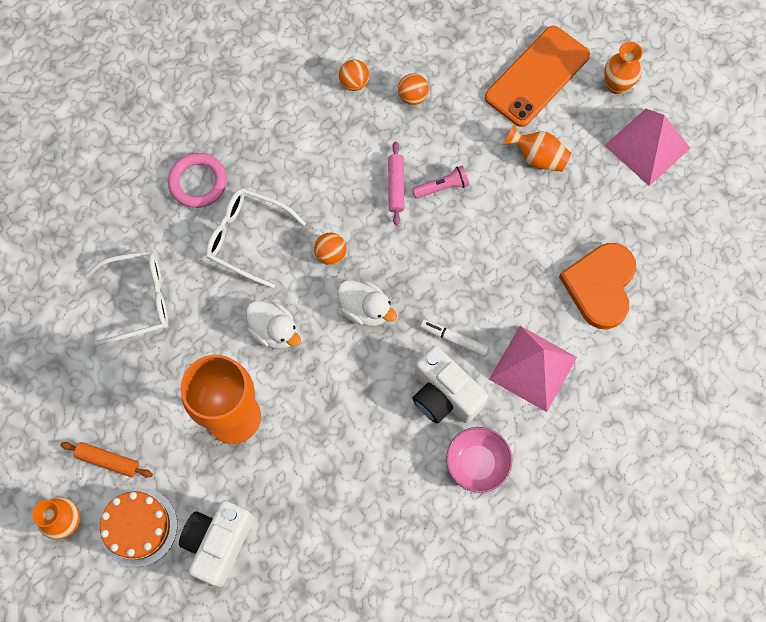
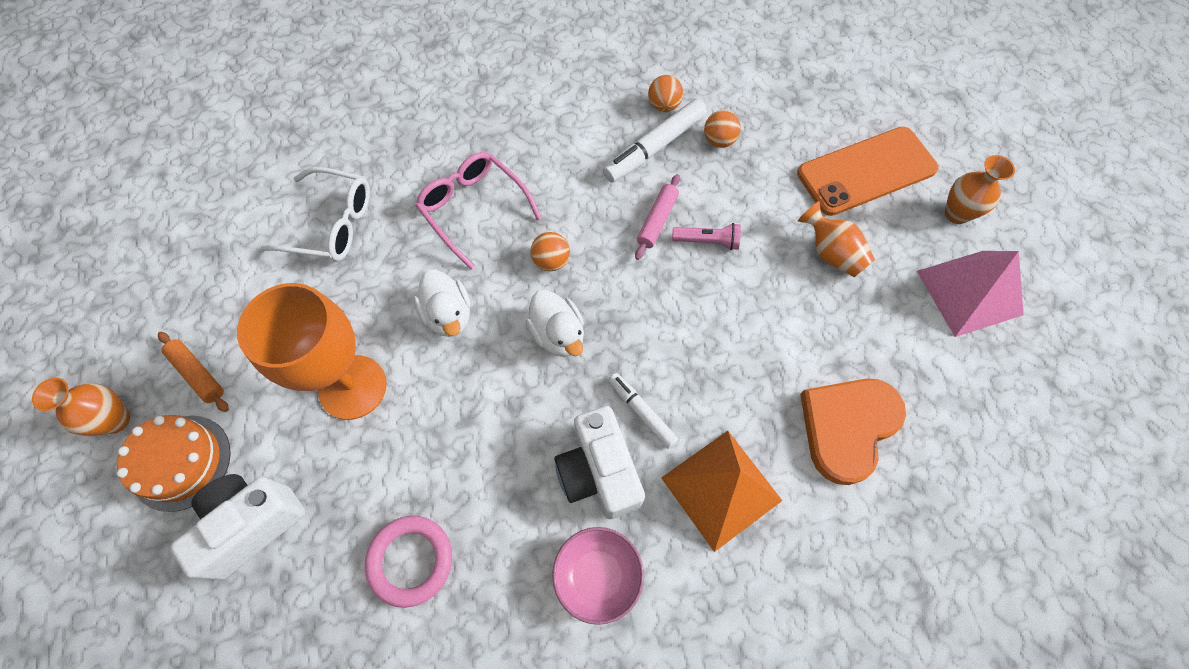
camera: 25 degrees right, 5 degrees down
(198, 182) = (456, 137): pink ring -> pink ring (410, 561)
(246, 238) = (473, 208): white glasses -> pink glasses
(364, 124) = (654, 147): none -> white marker
(533, 368) = (721, 489): pink pyramid -> orange pyramid

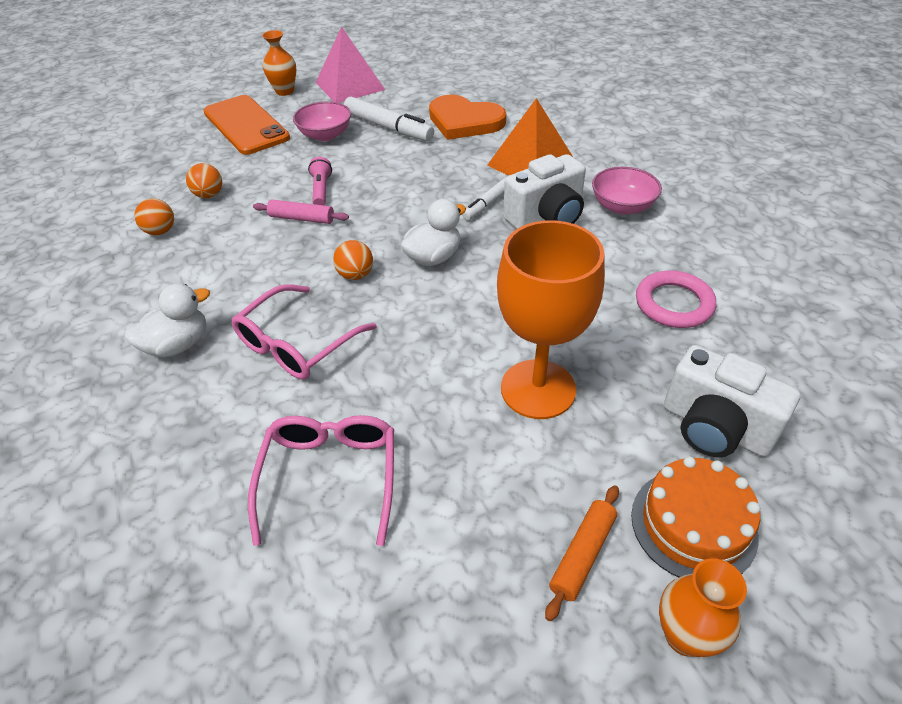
camera: 100 degrees left, 20 degrees down
(332, 224) = (330, 475): white glasses -> pink glasses
(448, 315) = (433, 334): white duck -> white duck (178, 345)
(654, 147) = (215, 230): white marker -> white marker (388, 128)
(831, 253) = (325, 135): orange vase -> pink bowl

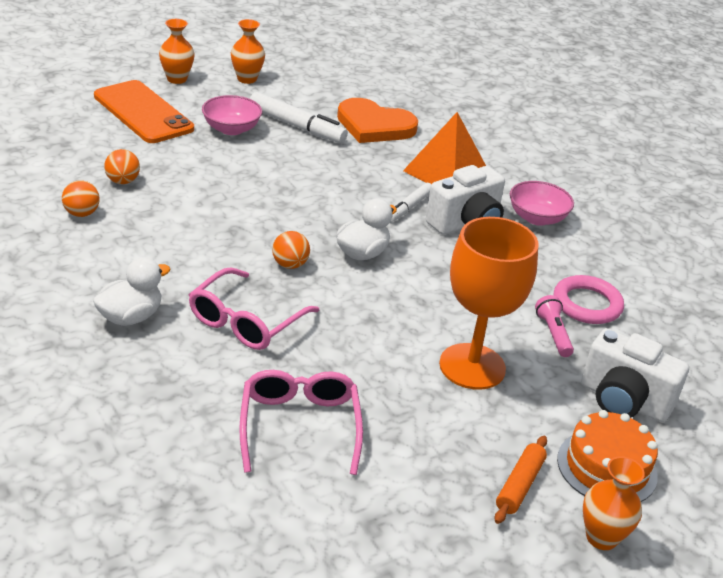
camera: 10 degrees left, 10 degrees down
(302, 218) = (225, 210): pink rolling pin -> none
(321, 190) = (239, 184): pink flashlight -> pink flashlight (553, 334)
(350, 86) = (247, 79): pink pyramid -> orange vase

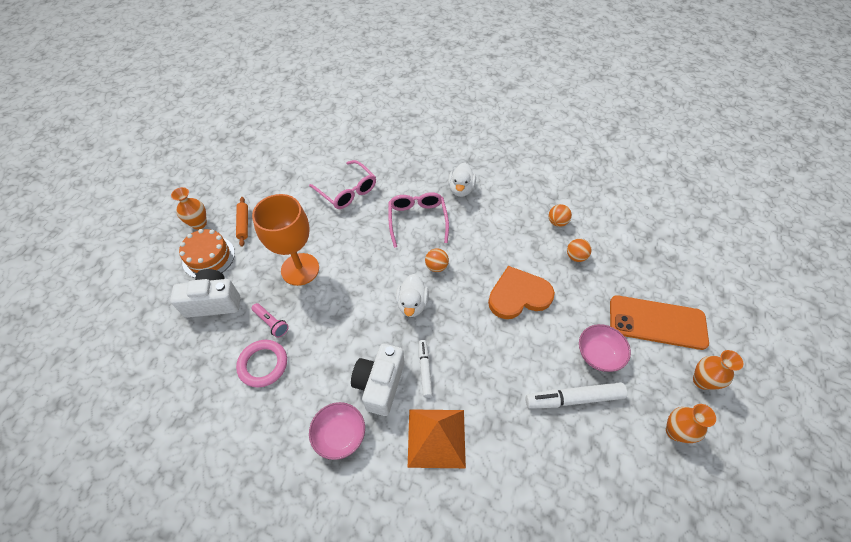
camera: 145 degrees right, 20 degrees up
(374, 125) = (535, 455): orange heart -> orange heart (518, 295)

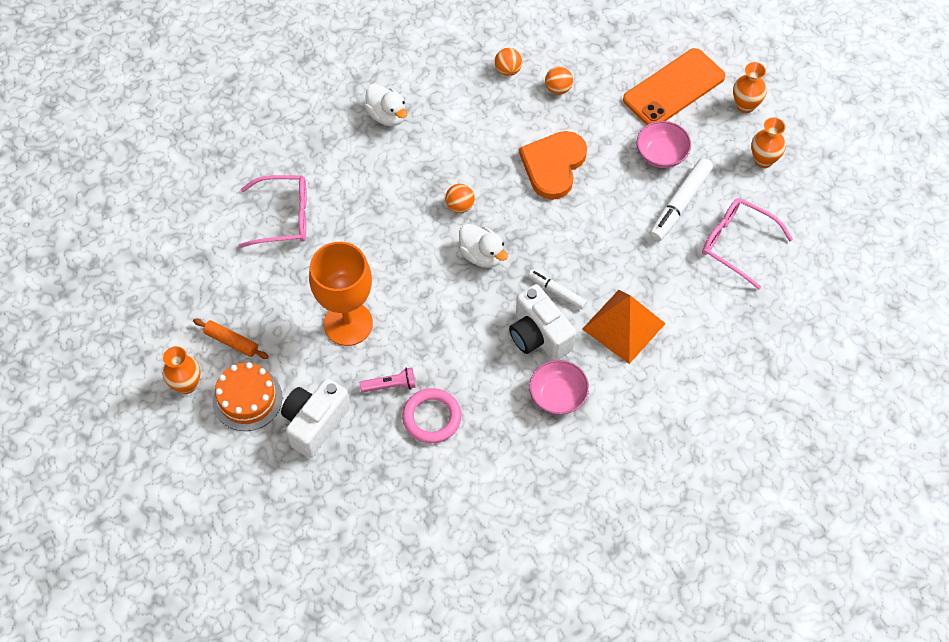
camera: 50 degrees left, 5 degrees up
(417, 219) = (387, 181): pink glasses -> pink glasses (736, 243)

